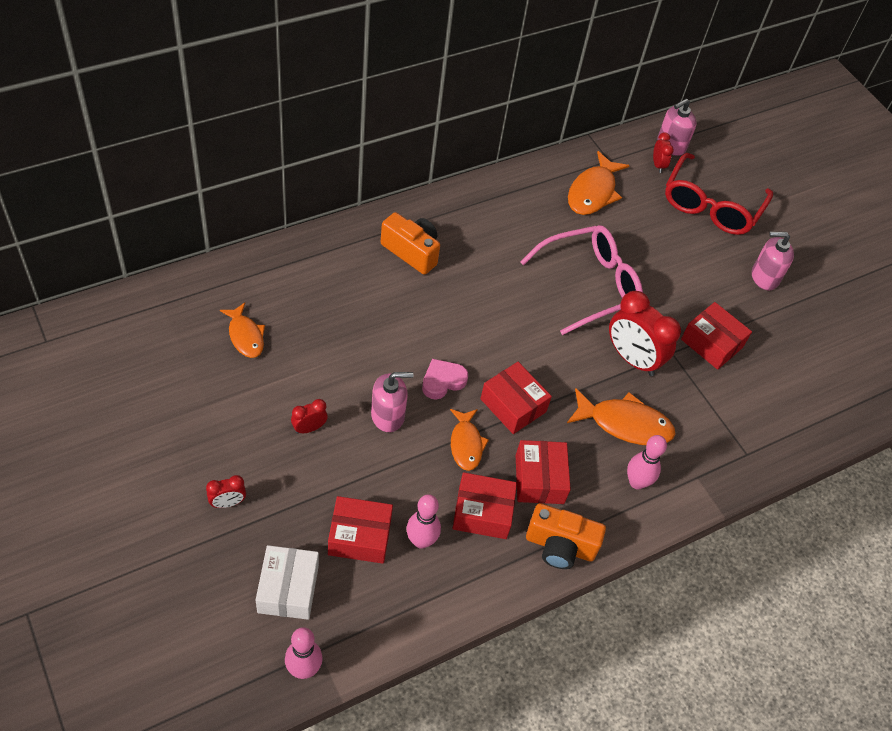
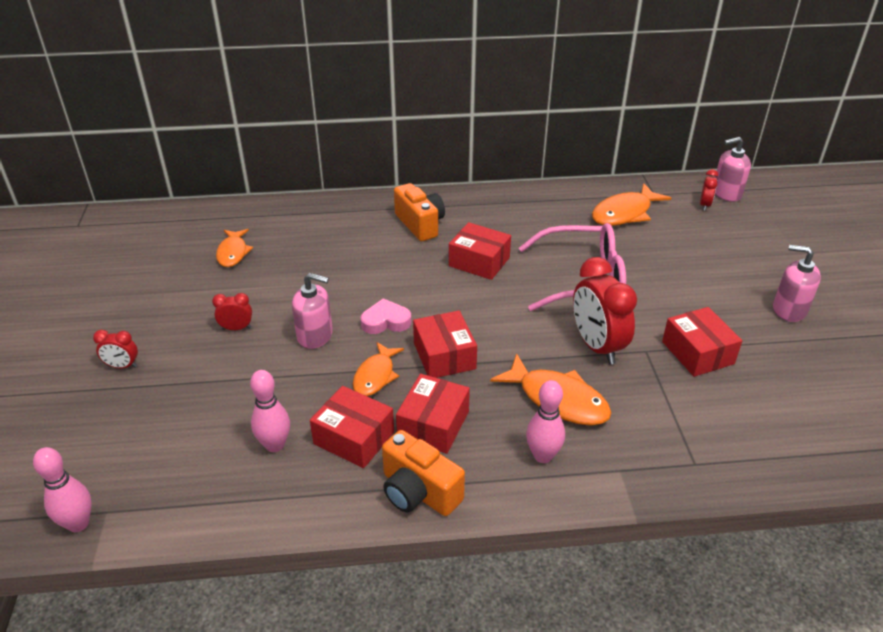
camera: 30 degrees right, 15 degrees down
(288, 589) = (119, 449): white box -> none
(359, 536) = (218, 424): red box -> red box (479, 262)
(711, 206) = (750, 243): red glasses -> none

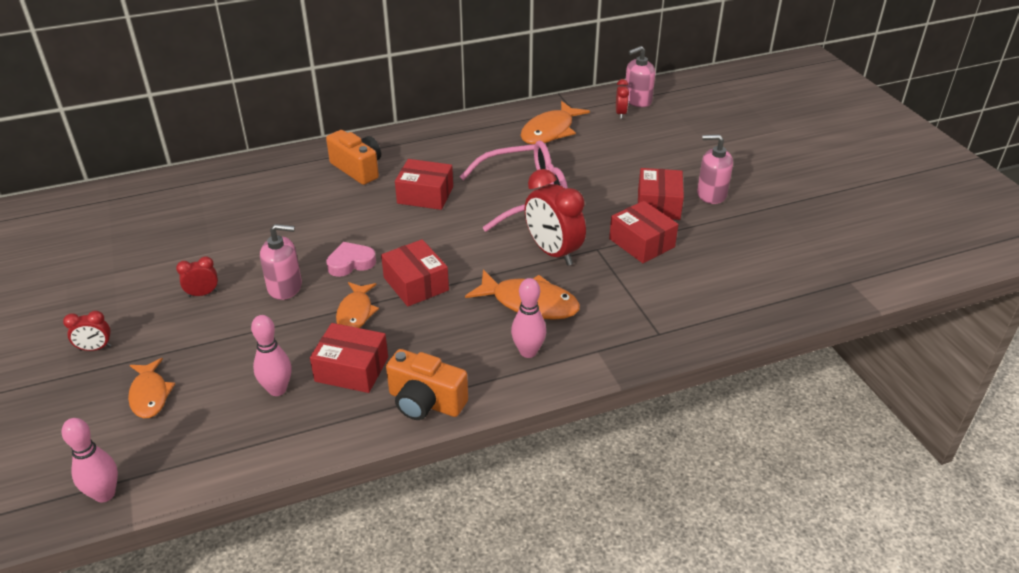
camera: 15 degrees left, 0 degrees up
(233, 253) = (174, 224): orange fish -> orange fish (150, 395)
(433, 424) = (423, 344): red box -> red box (658, 205)

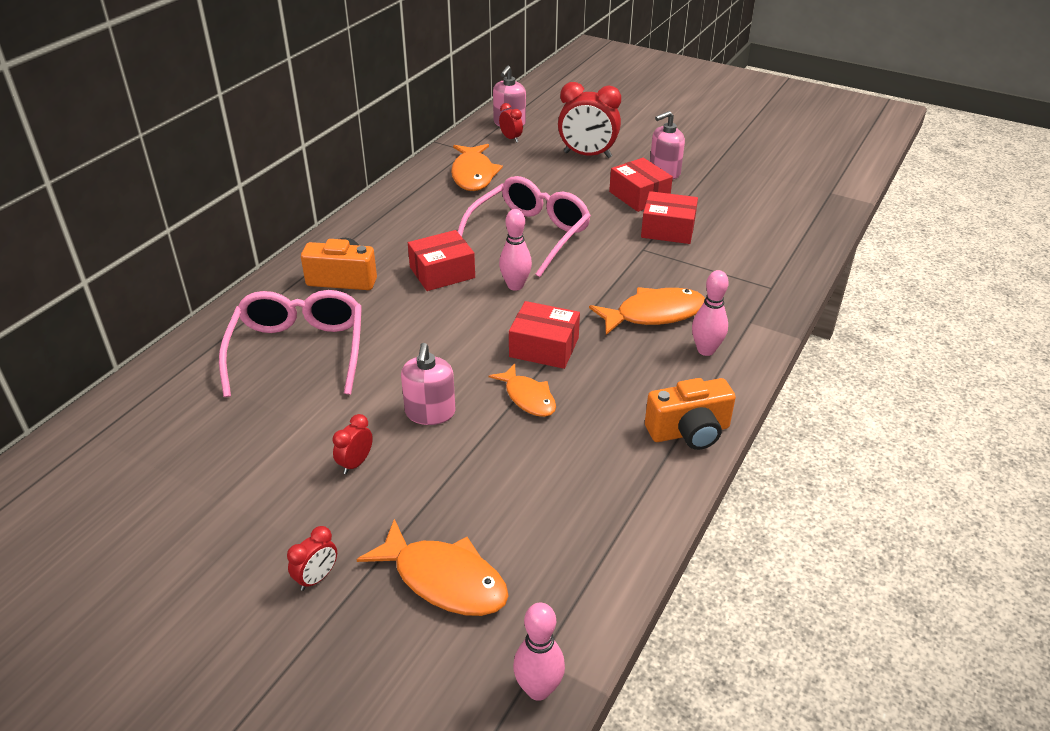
camera: 40 degrees left, 0 degrees up
(150, 395) = (444, 580): orange fish -> orange fish, size x1.54
(269, 204) = (298, 351): none -> pink glasses
(277, 389) = (557, 498): pink bowling pin -> pink bowling pin (515, 286)
(285, 287) = (430, 412): pink soap dispenser -> pink soap dispenser turned 135 degrees clockwise
(351, 263) = (460, 360): pink heart -> none
(352, 369) = (594, 443): red box -> none
(553, 252) = (615, 267): red clock -> red clock (587, 155)

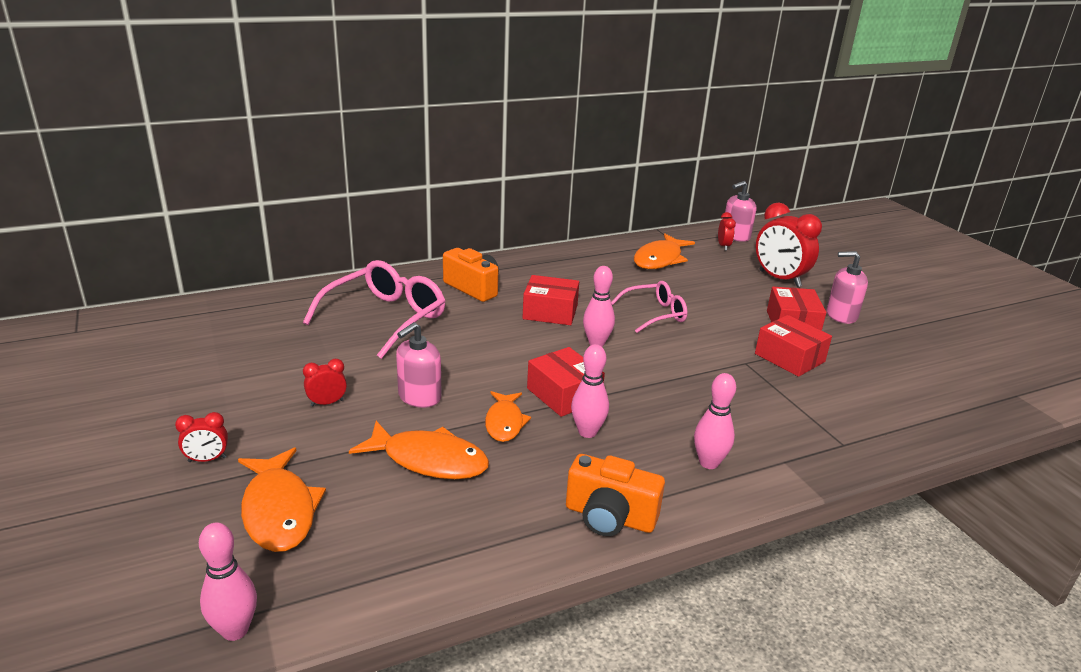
camera: 35 degrees right, 10 degrees down
(530, 234) = (655, 314): pink glasses -> pink glasses, size x0.61
(598, 371) = (587, 432): none -> pink bowling pin
(654, 314) = (693, 414): orange fish -> orange fish (429, 460)

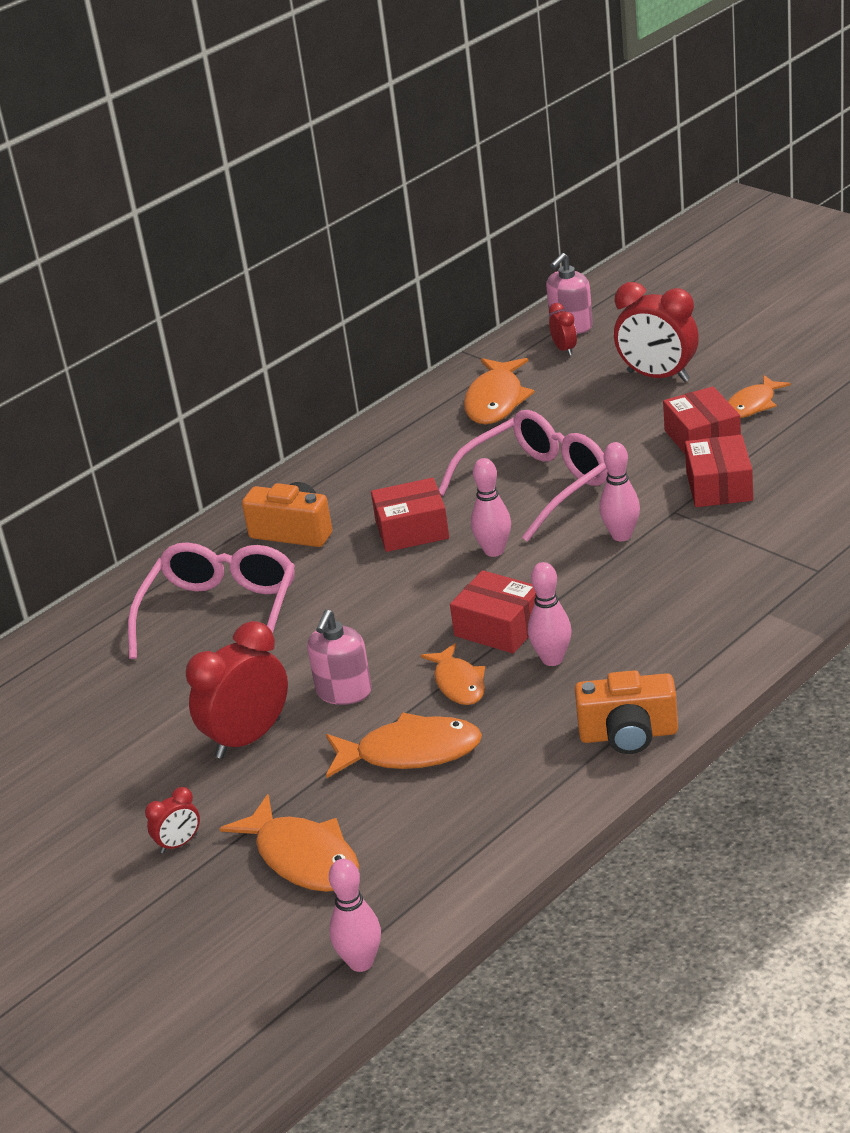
camera: 15 degrees left, 5 degrees up
(327, 403) = (248, 738): red clock -> red clock, size x2.08
(655, 314) = (537, 485): pink glasses -> pink glasses, size x1.63
(708, 463) = (694, 643): pink bowling pin -> pink bowling pin (621, 535)
(789, 358) = (719, 486): red box -> red box turned 60 degrees clockwise
(841, 315) = (752, 405): pink soap dispenser -> orange fish

